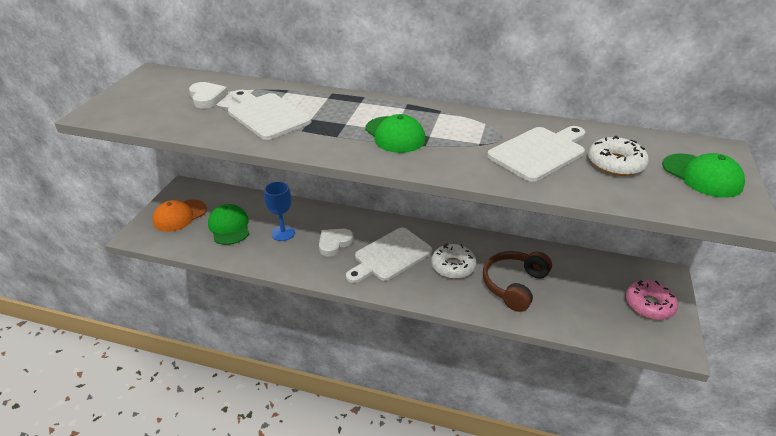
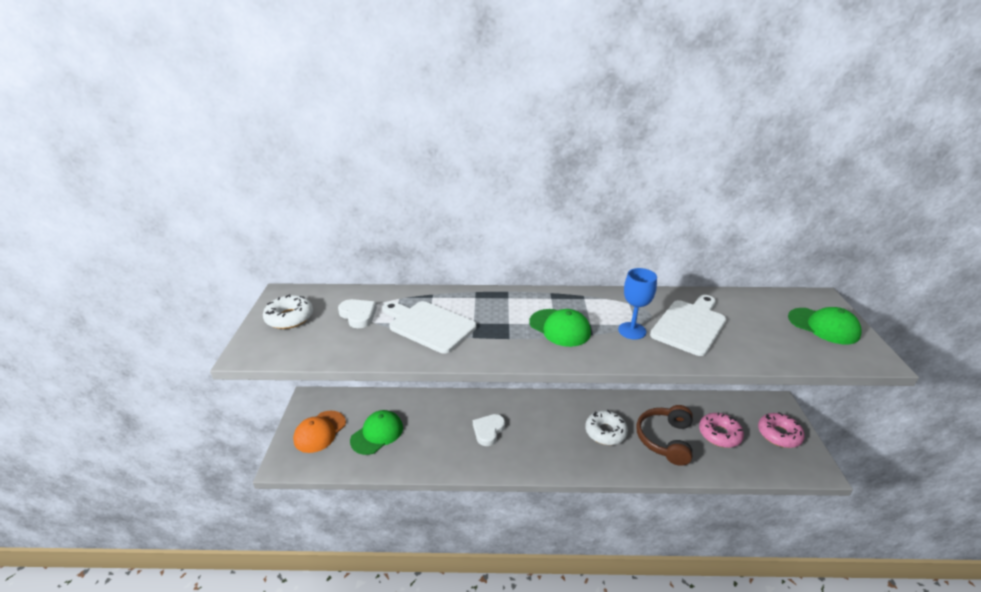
camera: 15 degrees left, 5 degrees down
(229, 227) = (377, 434): green cap -> green cap turned 75 degrees clockwise
(283, 233) = (434, 430): blue goblet -> blue goblet (632, 331)
(390, 256) = (545, 433): white cutting board -> none
(578, 292) = (719, 434): none -> pink donut
(615, 164) = (754, 326): white donut -> white donut (289, 318)

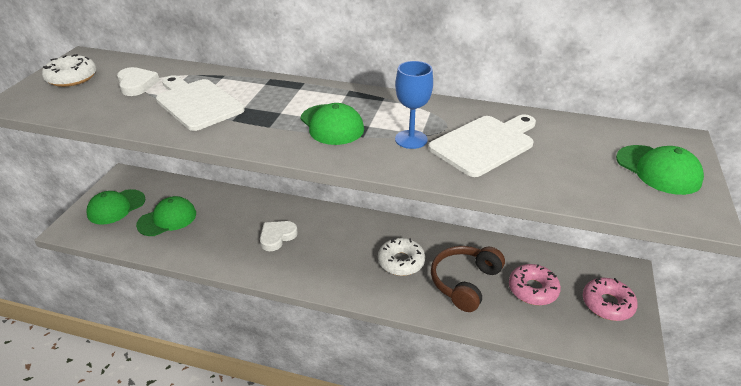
camera: 15 degrees right, 5 degrees up
(320, 431) = (116, 207): orange cap -> green cap

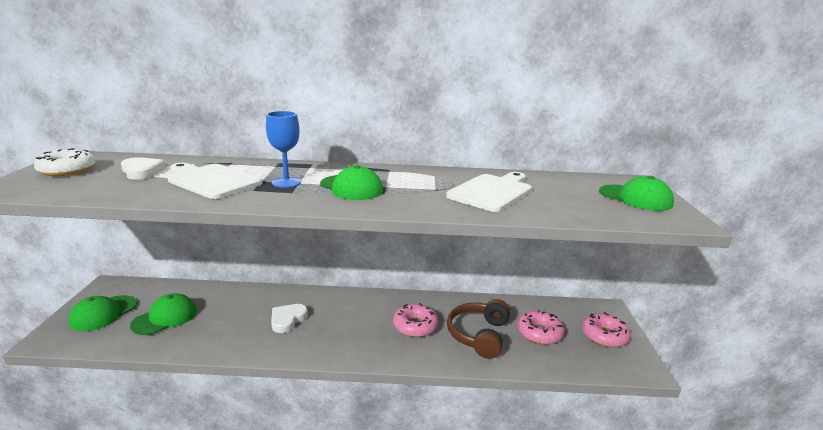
camera: 15 degrees left, 15 degrees down
(401, 262) = (415, 326): white donut -> pink donut
(411, 139) = (428, 192): blue goblet -> blue goblet (286, 182)

